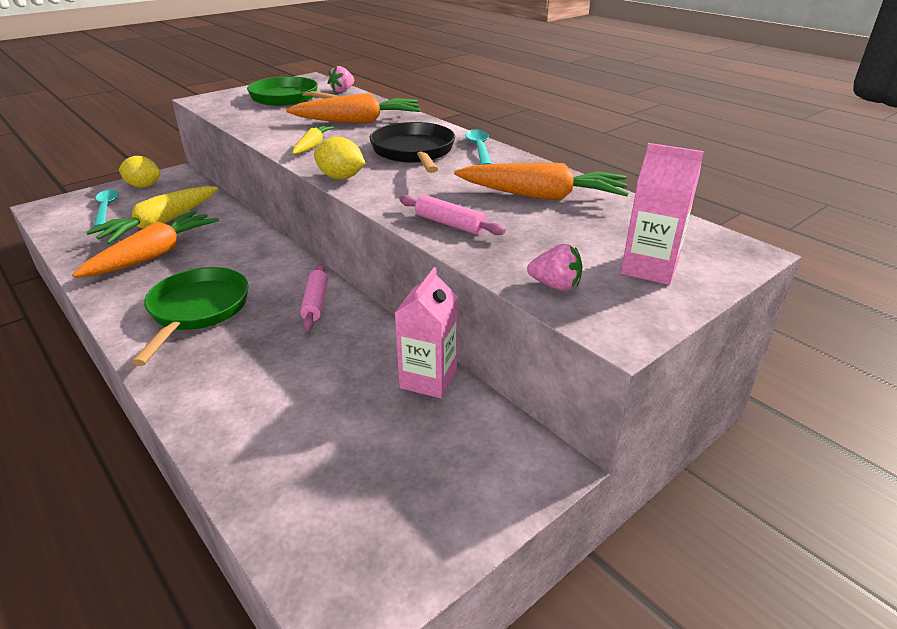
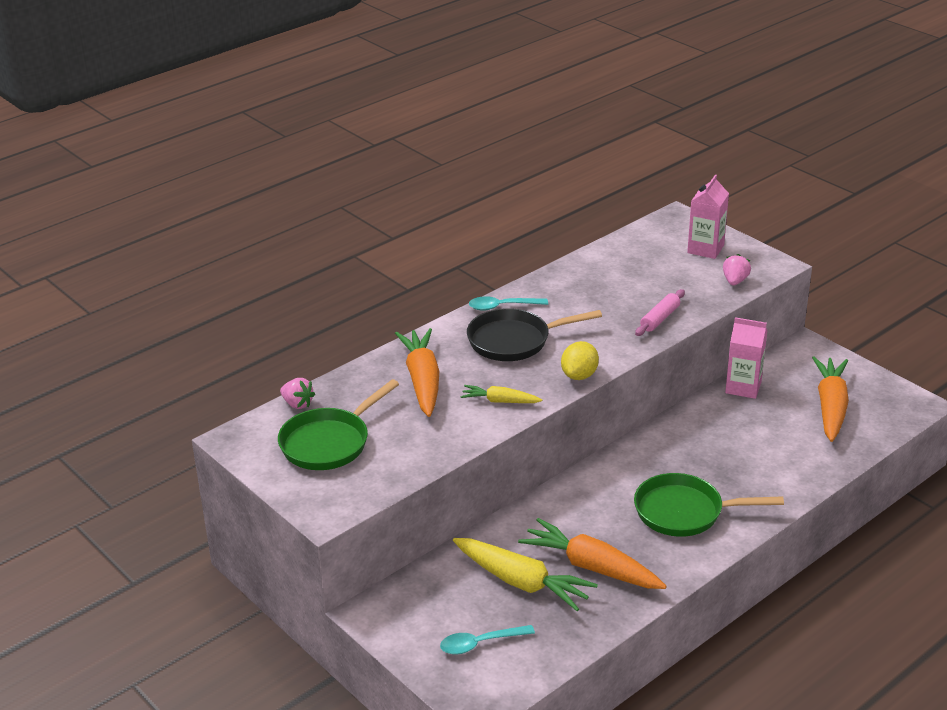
camera: 90 degrees left, 0 degrees up
(143, 186) = (411, 630): yellow lemon -> none
(315, 303) = (660, 448): pink rolling pin -> none
(542, 196) = (604, 280): orange carrot -> orange carrot (830, 407)

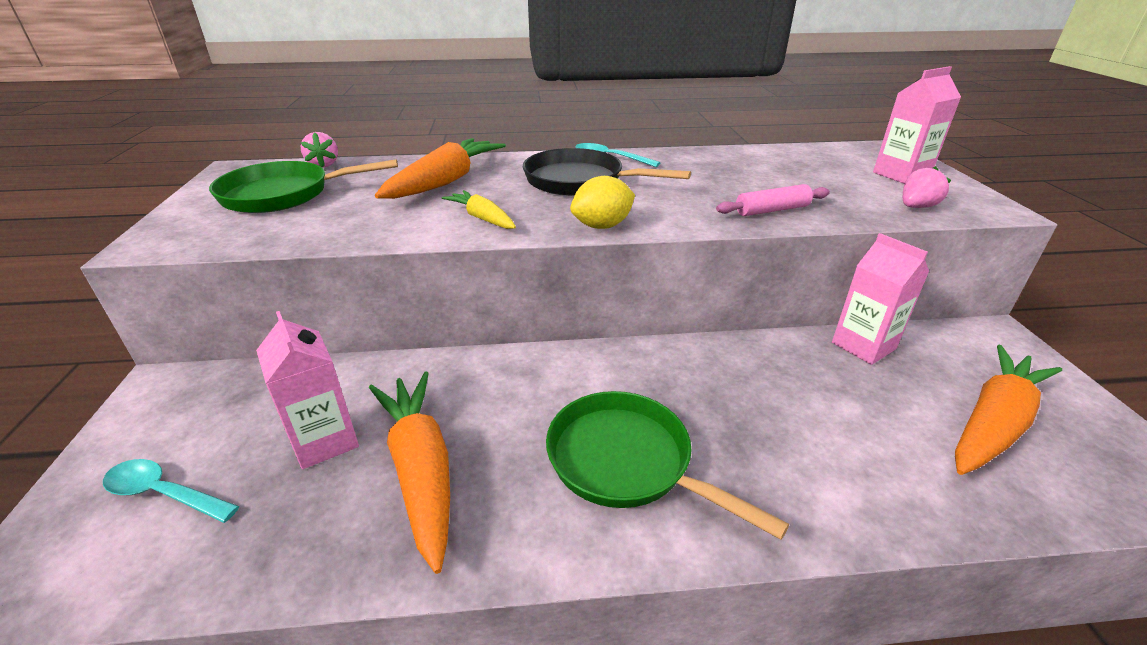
camera: 35 degrees right, 0 degrees up
(522, 582) = (325, 441): yellow carrot -> pink carton

